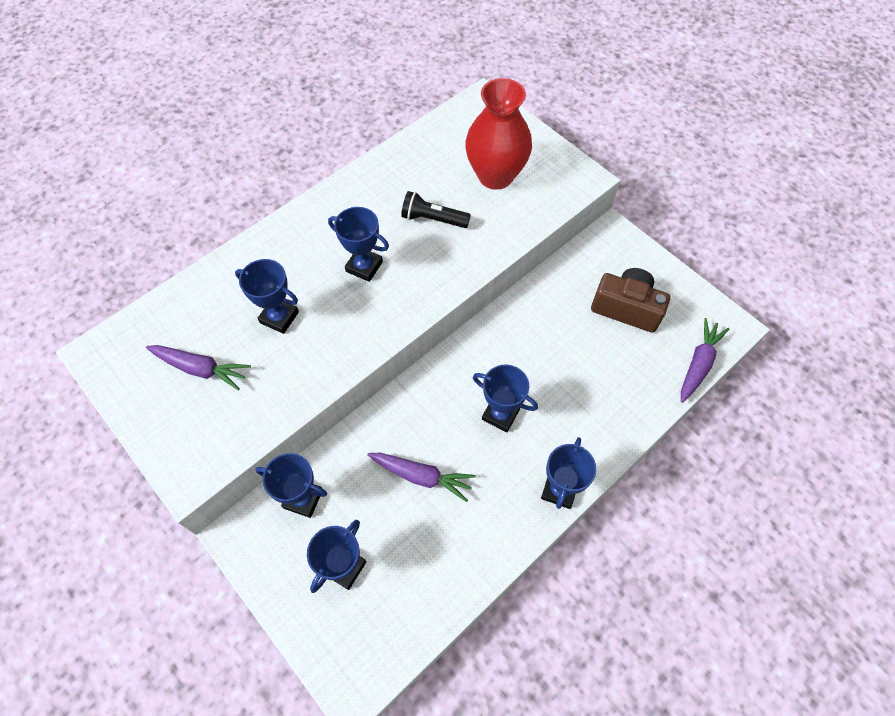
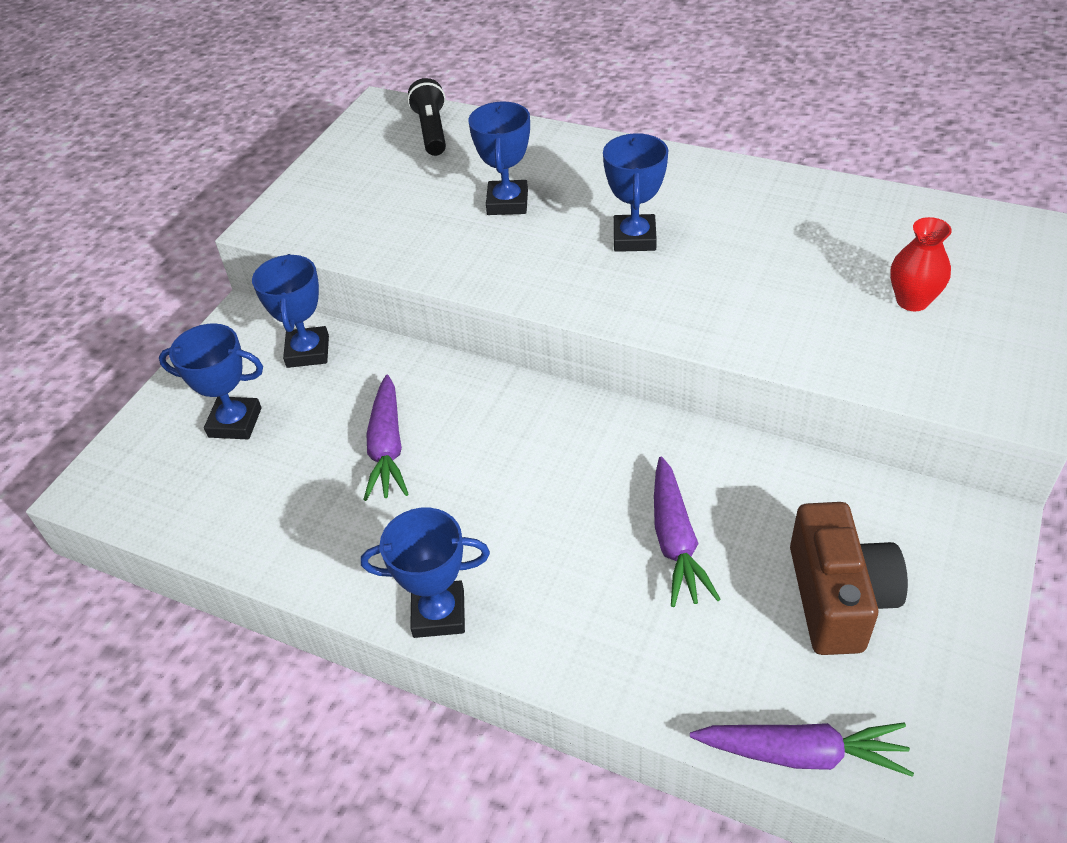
camera: 70 degrees right, 15 degrees down
(201, 369) = (403, 178): purple carrot -> purple carrot (675, 541)
(433, 219) = (767, 268): black flashlight -> black flashlight (431, 131)
(495, 176) = (912, 301): red vase -> red vase, size x0.50
(500, 414) = (527, 497): blue trophy -> none

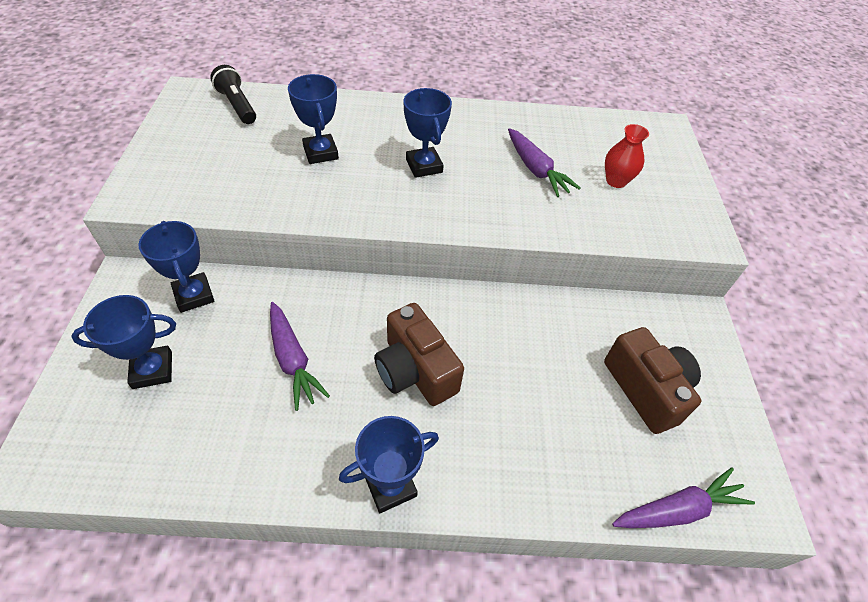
camera: 30 degrees left, 5 degrees up
(527, 495) = (415, 371): none -> brown camera
(675, 541) = (531, 378): purple carrot -> purple carrot (536, 170)

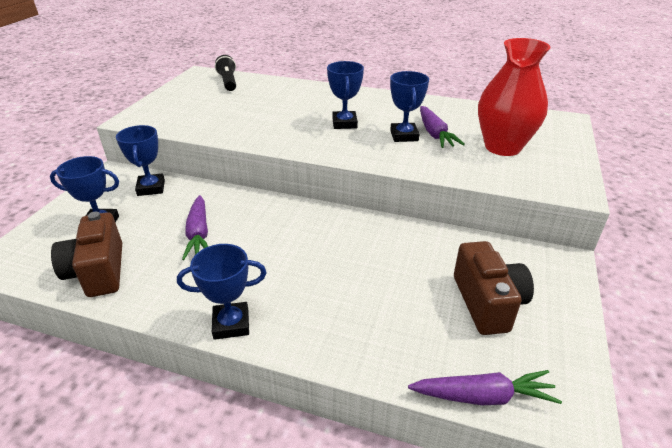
camera: 20 degrees right, 15 degrees down
(321, 153) = (271, 110): blue trophy -> blue trophy (404, 136)
(415, 371) = (288, 255): brown camera -> brown camera (98, 271)
(616, 181) = (502, 147): red vase -> red vase, size x2.00

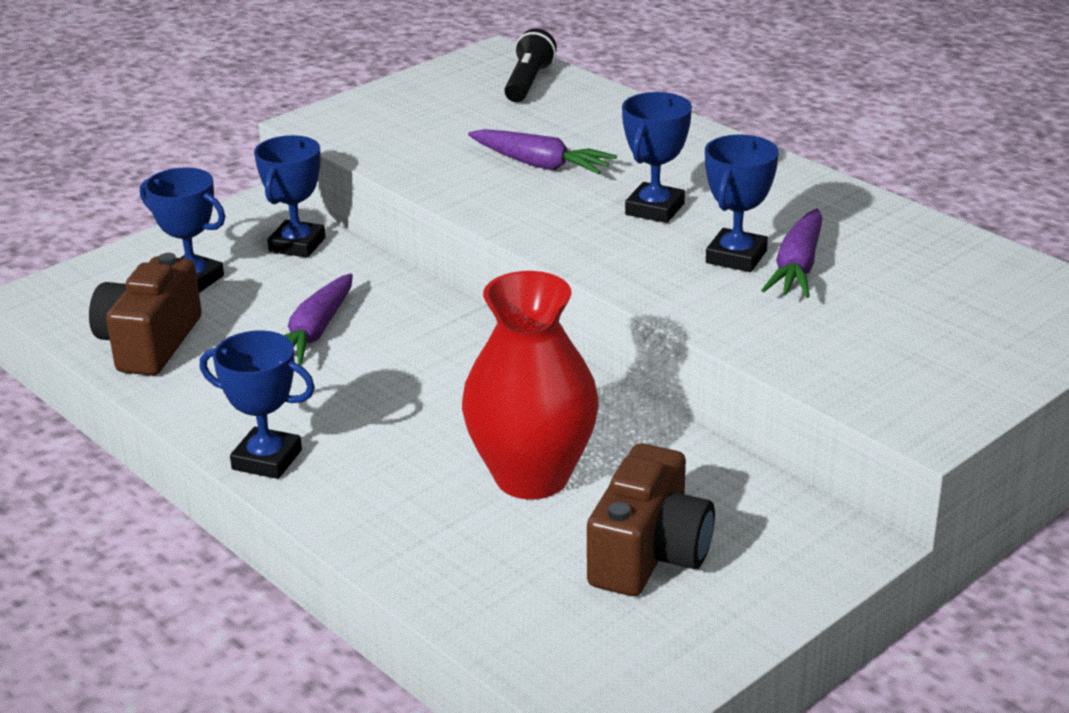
camera: 30 degrees right, 5 degrees down
(483, 396) = (514, 648): purple carrot -> purple carrot (541, 165)
(502, 147) = (896, 322): red vase -> red vase (532, 477)

